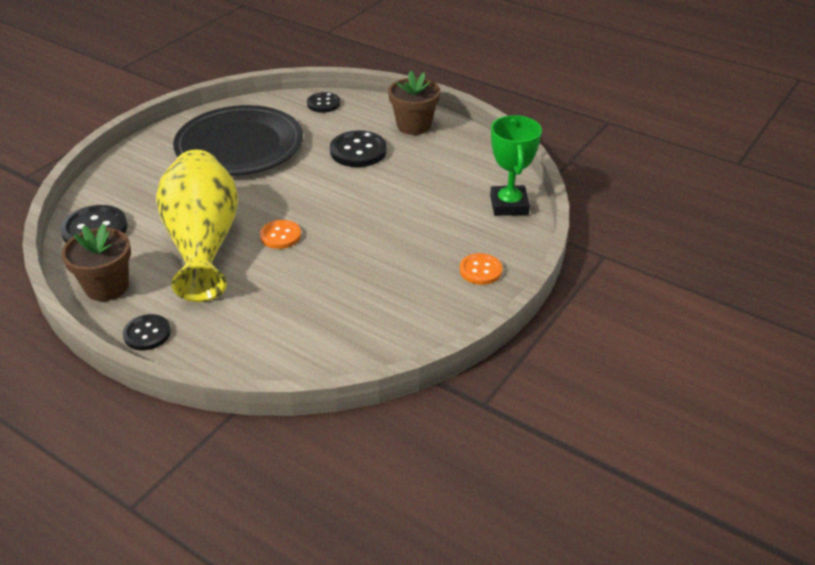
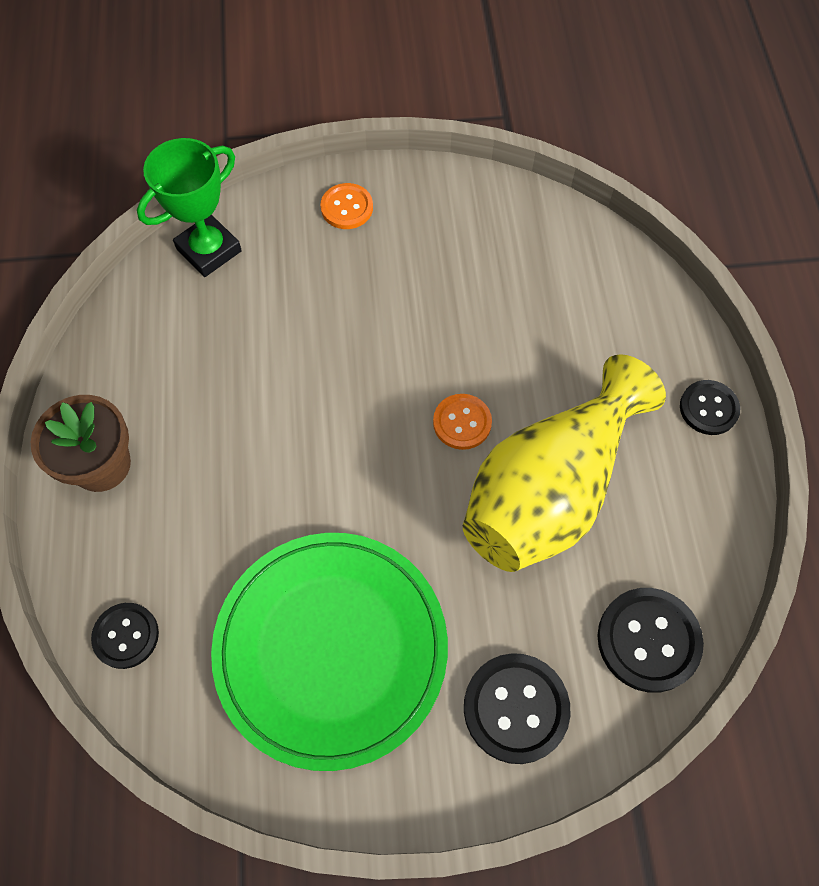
camera: 130 degrees left, 25 degrees up
(107, 287) = (702, 516): brown flower pot -> none
(239, 145) = (331, 648): black plate -> green plate
(358, 151) = (220, 482): black button -> black button (515, 708)

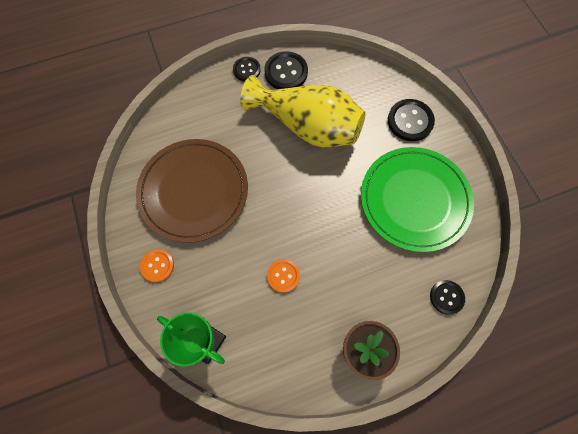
camera: 105 degrees left, 5 degrees up
(460, 274) = (193, 191): none -> brown plate
(462, 422) = (283, 170): orange button -> orange button (283, 276)
(648, 640) = (363, 79): black button -> black button (286, 72)

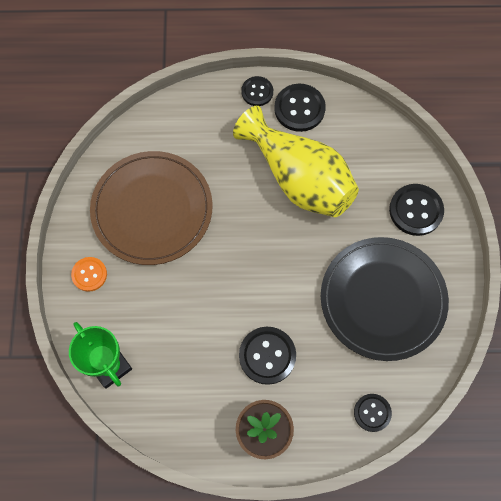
camera: 20 degrees right, 0 degrees up
(283, 276) = (211, 330): orange button -> none
(339, 281) = (267, 356): none -> black button
(414, 200) = (383, 299): green plate -> black plate

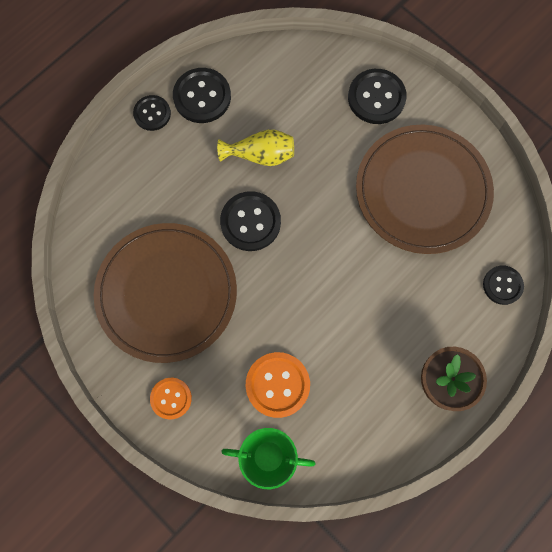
camera: 45 degrees left, 5 degrees up
(159, 330) = (277, 385): none -> orange button
(267, 356) = (382, 320): black button -> black button (250, 222)
(298, 178) = (260, 155): yellow vase -> yellow vase, size x0.49
(383, 299) = (422, 191): black plate -> brown plate

